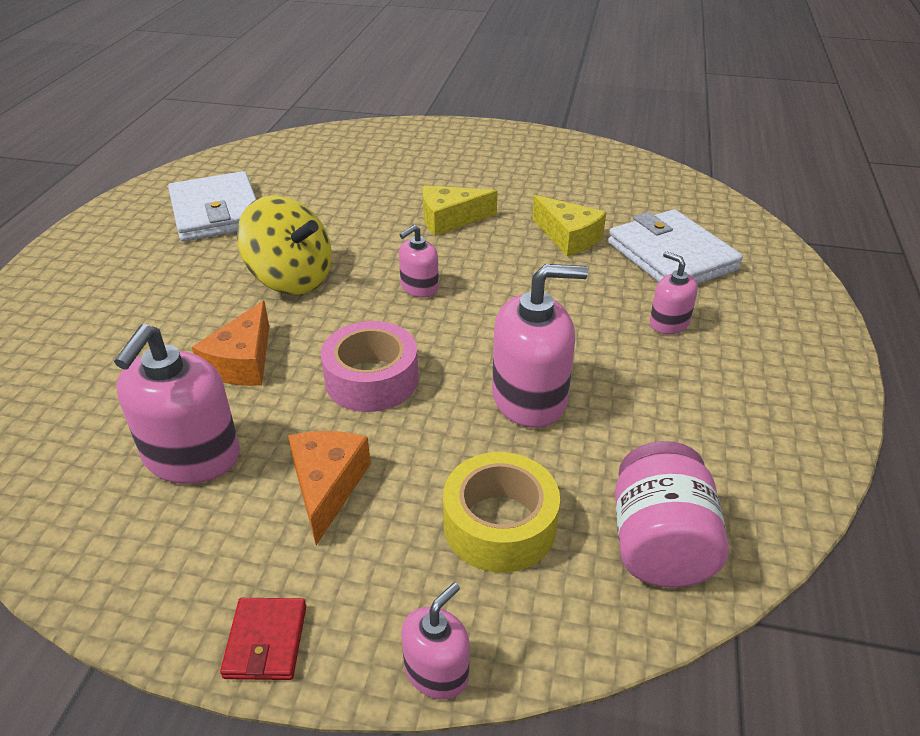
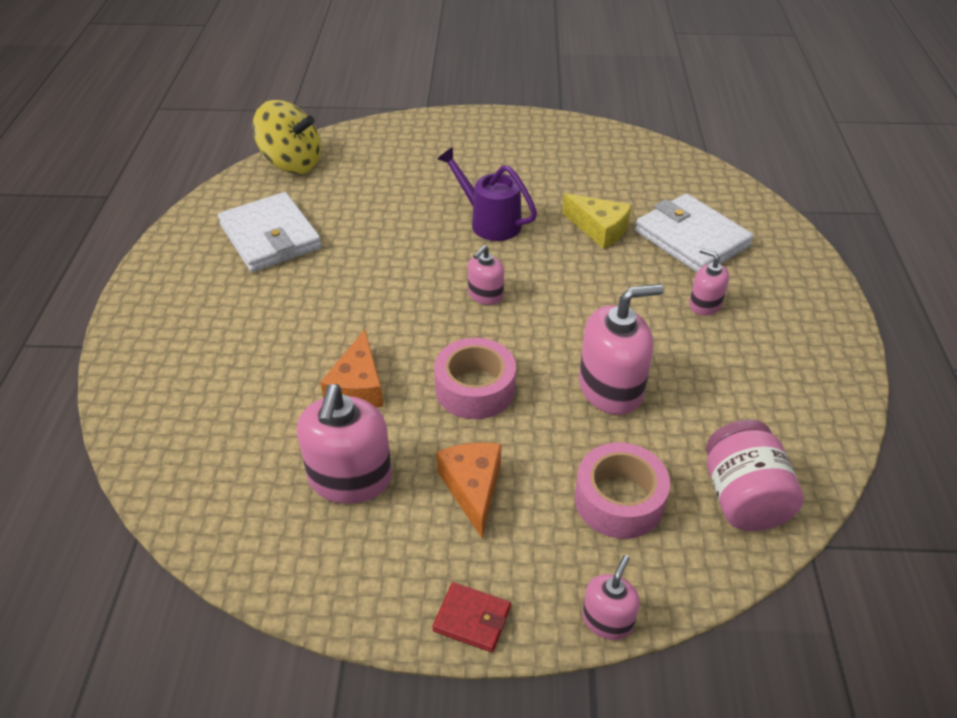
camera: 10 degrees left, 5 degrees up
(266, 641) = (472, 619): red wallet -> red wallet turned 60 degrees counterclockwise
(291, 279) = (368, 299): yellow spinning top -> yellow spinning top (292, 163)
(450, 219) = (489, 222): yellow cheese -> purple watering can
(499, 525) = (619, 500): yellow tape -> pink tape

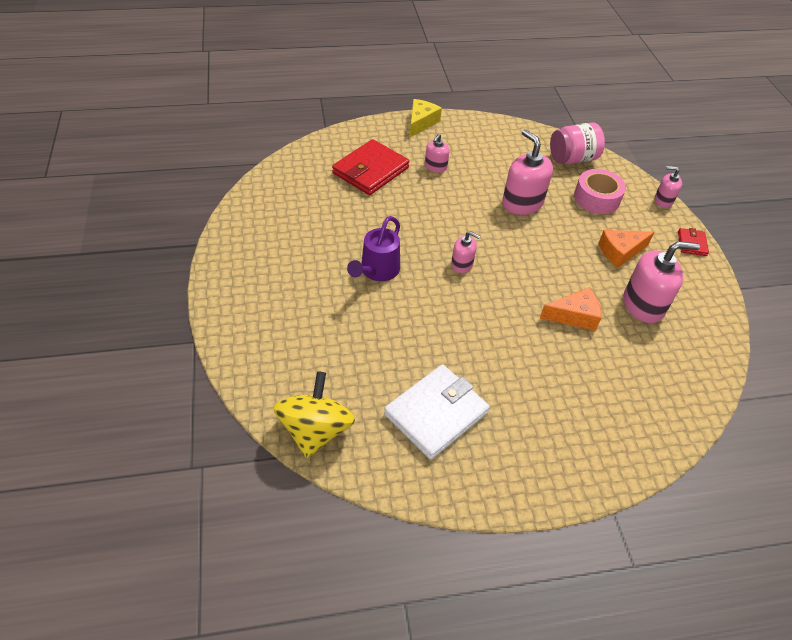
camera: 105 degrees left, 5 degrees up
(475, 388) = (549, 259): pink tape -> none
(599, 229) = (371, 213): yellow cheese -> yellow cheese (421, 123)
(691, 239) = (370, 170): white wallet -> red wallet

